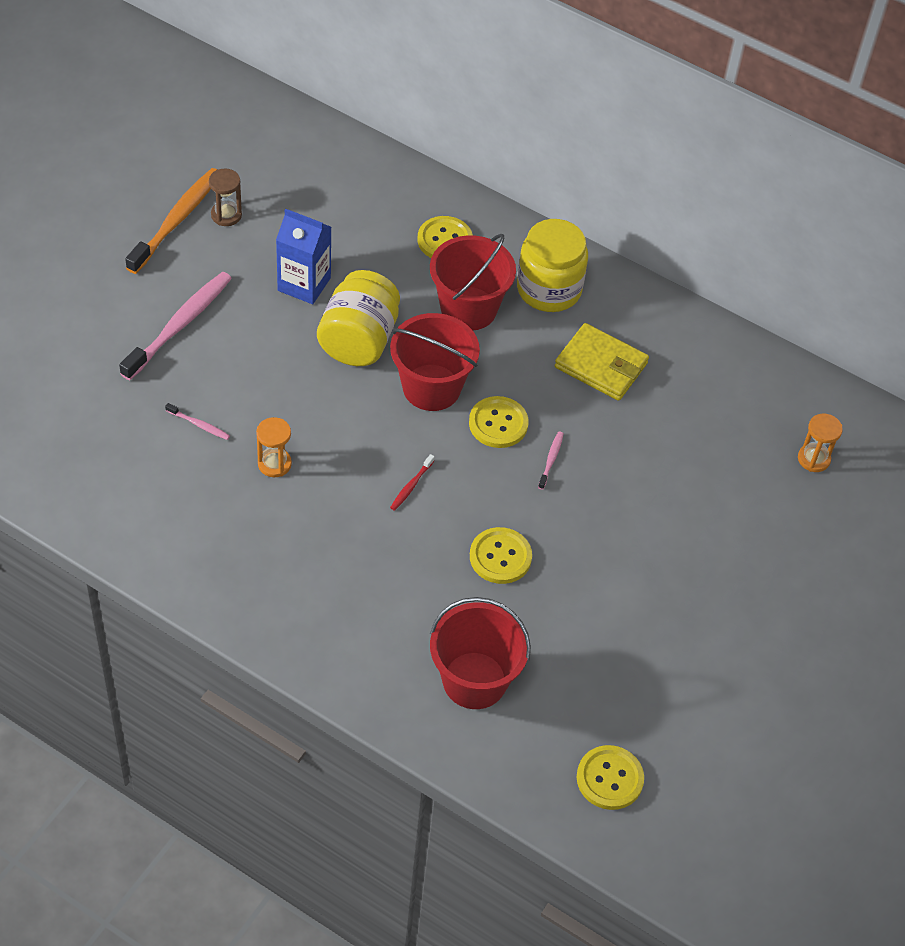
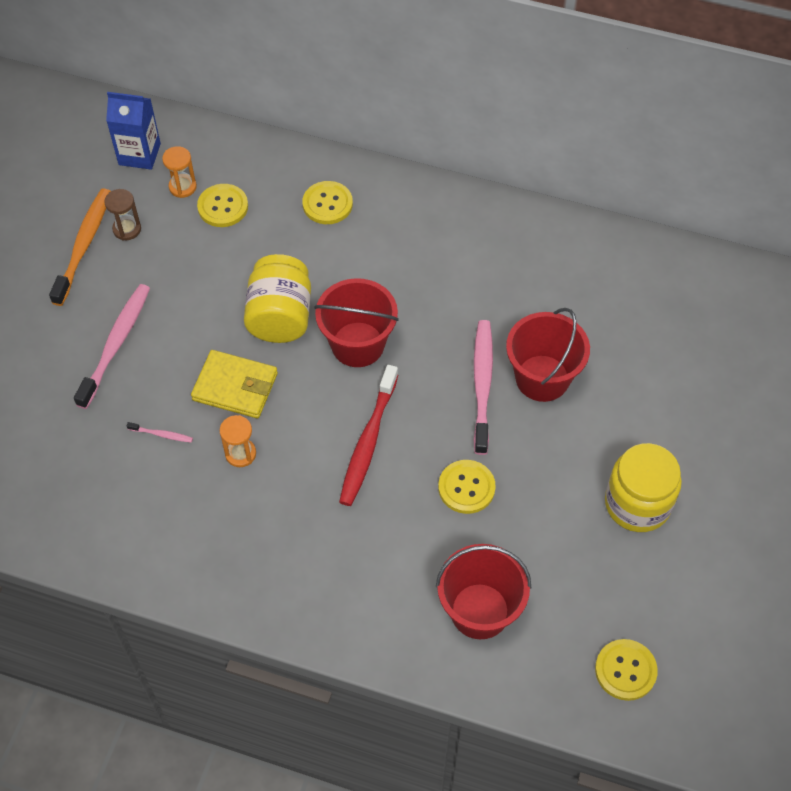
camera: 10 degrees left, 5 degrees up
(304, 284) = (216, 276): blue carton -> blue carton (139, 154)
(411, 486) = (368, 442): red toothbrush -> red toothbrush, size x2.31
(468, 308) = (367, 262): red bucket -> red bucket (542, 378)
(498, 423) = (426, 363): yellow button -> yellow button (223, 207)
(549, 289) = (431, 226): yellow jar -> yellow jar (637, 503)
(551, 460) = (482, 384): pink toothbrush -> pink toothbrush, size x2.31
(601, 365) = (498, 285): yellow wallet -> yellow wallet (235, 387)
(813, 459) = (705, 323): orange hourglass -> orange hourglass (182, 187)

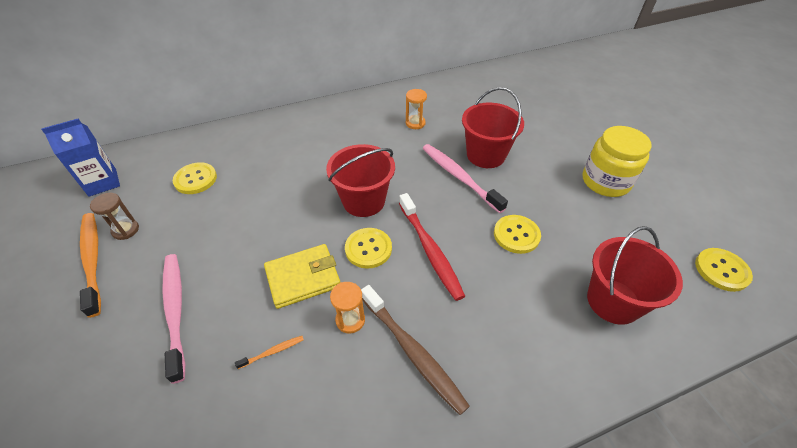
camera: 40 degrees left, 10 degrees down
(162, 434) = (272, 352): pink toothbrush -> orange toothbrush
(182, 187) = (154, 184): orange hourglass -> orange hourglass (415, 123)
(264, 516) = (413, 352): none -> brown toothbrush
(280, 316) = (295, 216): yellow jar -> none
(327, 204) = (269, 143): yellow button -> yellow button (368, 249)

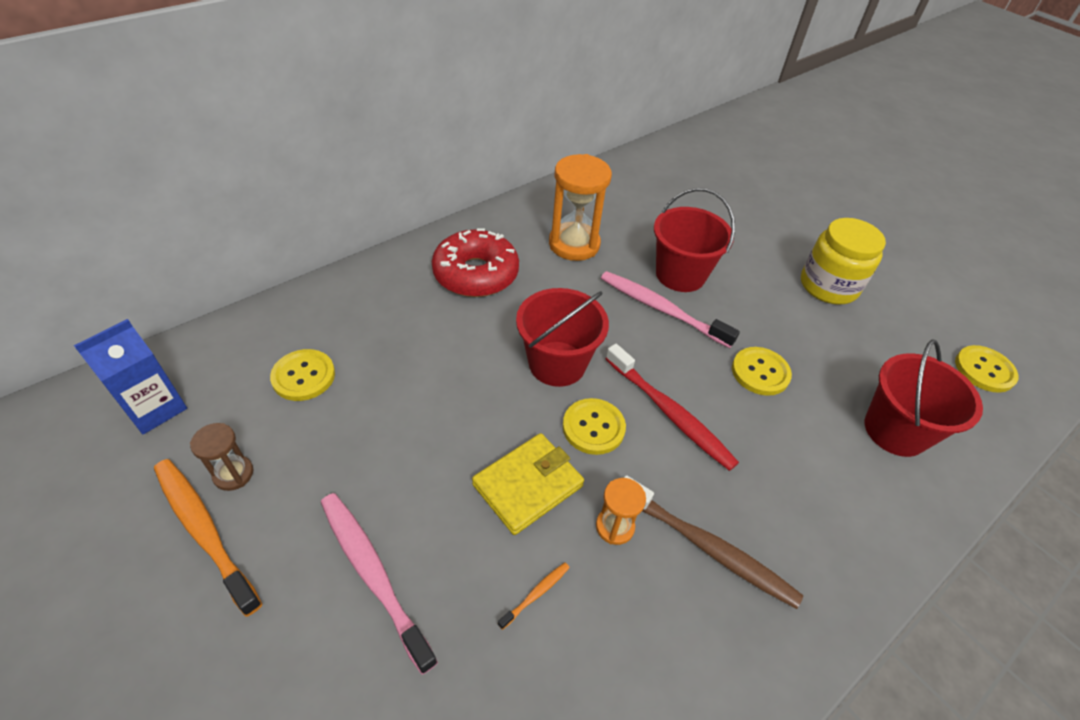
camera: 20 degrees left, 0 degrees up
(336, 133) = (476, 274): none -> red donut
(415, 123) = (574, 244): orange hourglass -> orange hourglass, size x1.90

